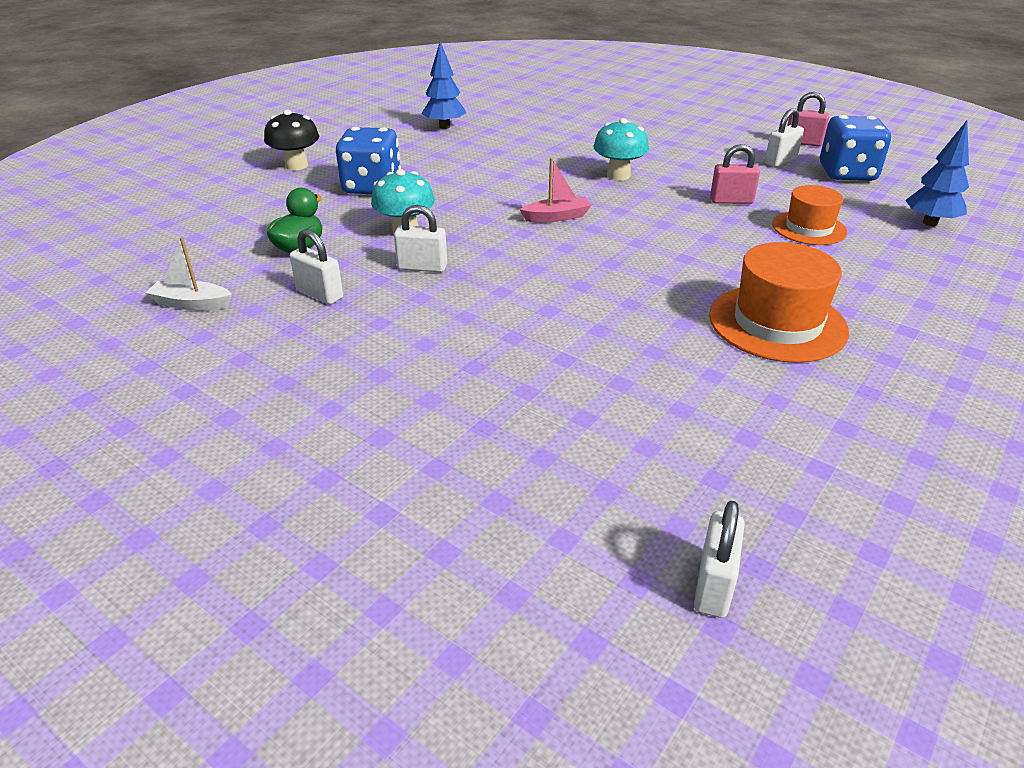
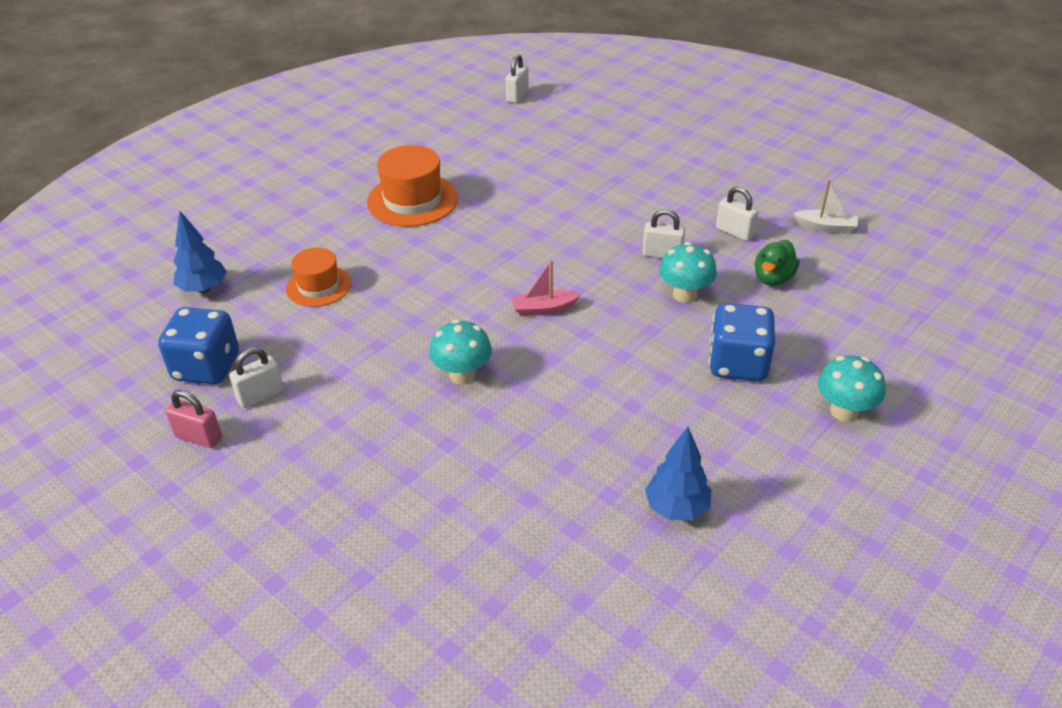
camera: 175 degrees left, 5 degrees up
(296, 165) = (844, 411): black mushroom -> turquoise mushroom
(731, 201) = (364, 326): pink padlock -> none

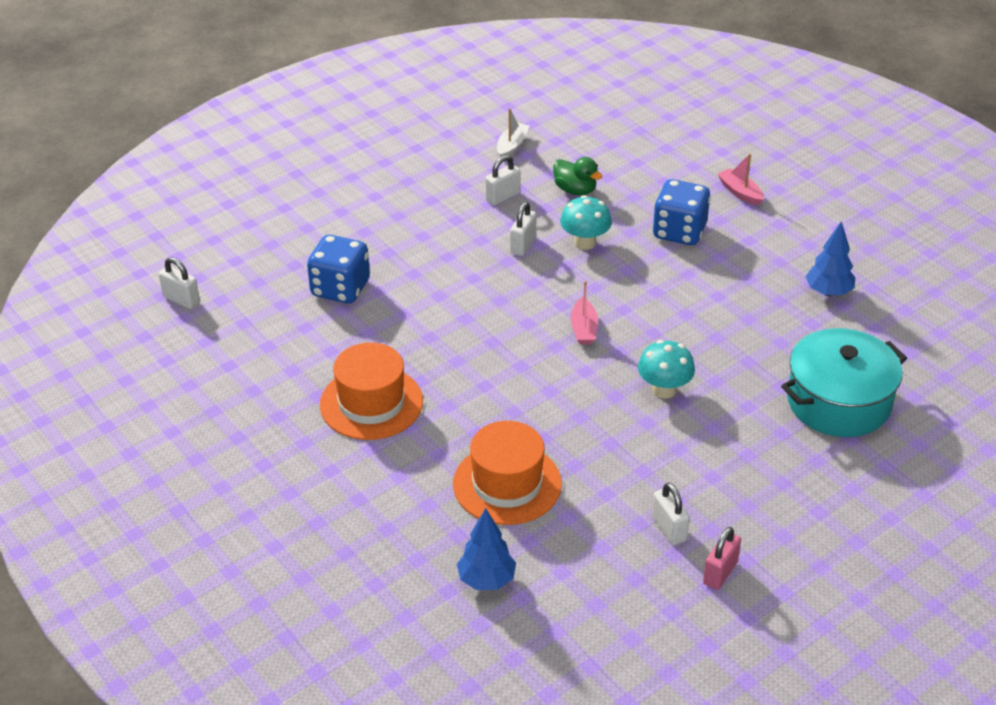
camera: 80 degrees left, 0 degrees up
(206, 367) = (620, 571): blue dice -> blue dice (340, 288)
(318, 286) = (507, 484): orange hat -> orange hat, size x1.56
(468, 526) = (838, 402): none -> turquoise pot
(844, 411) = (740, 192): turquoise mushroom -> pink boat

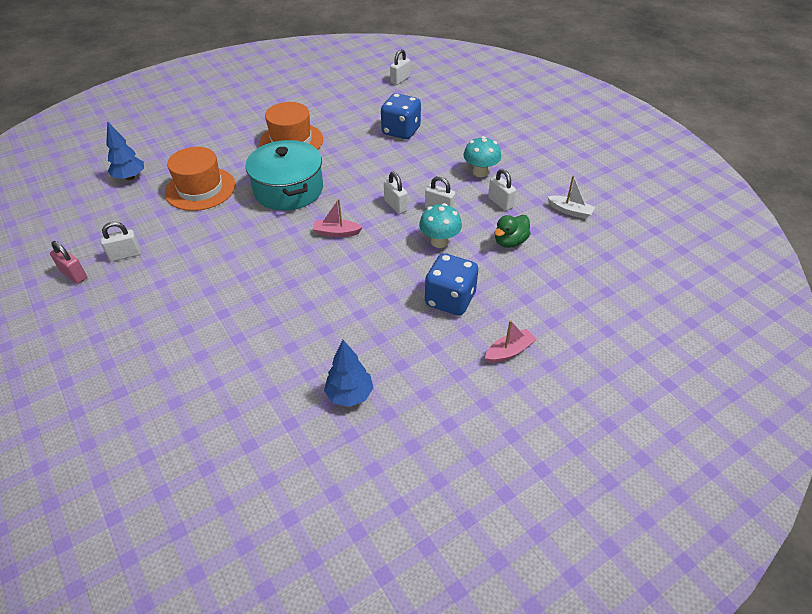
camera: 95 degrees right, 5 degrees up
(520, 282) = (395, 205): none -> white padlock
(664, 390) = (258, 268): turquoise mushroom -> turquoise mushroom (480, 172)
(838, 402) = (205, 373): turquoise pot -> turquoise pot (288, 190)

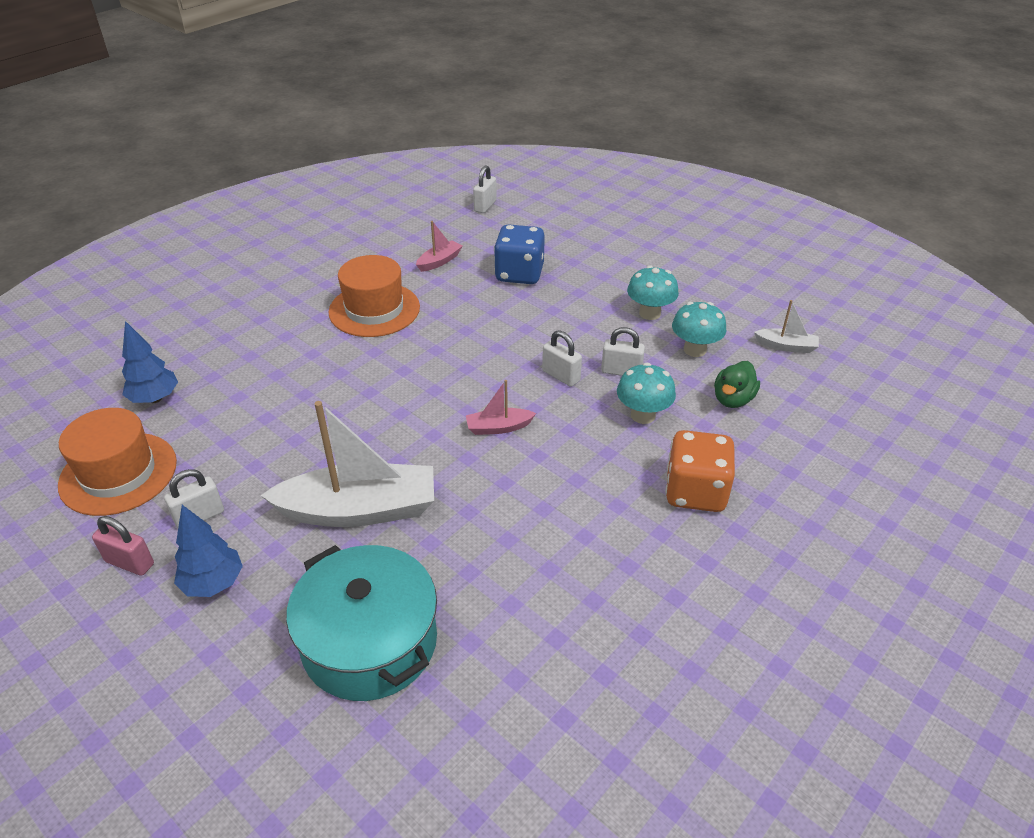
camera: 15 degrees left, 5 degrees down
(200, 189) = (272, 398): orange hat -> orange hat (118, 473)
(222, 269) = (359, 510): none -> white boat
(288, 190) = (402, 378): turquoise pot -> turquoise pot (369, 642)
(350, 395) = (627, 656): blue tree -> blue tree (213, 583)
(450, 299) = (695, 492): blue dice -> orange dice
(500, 203) = (695, 349): white padlock -> turquoise mushroom
(509, 351) = (805, 547): pink boat -> pink boat (439, 261)

